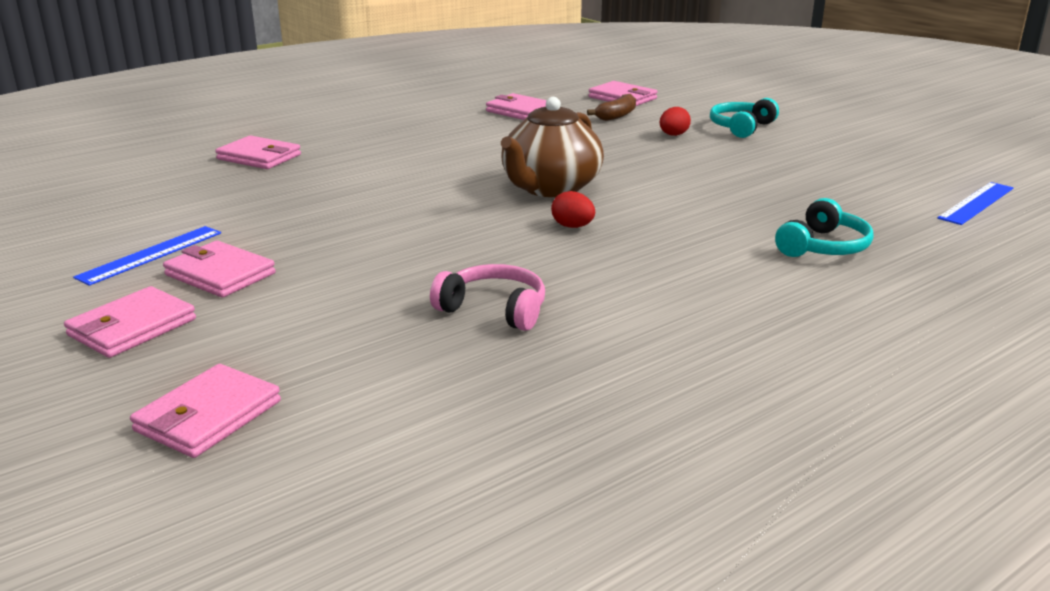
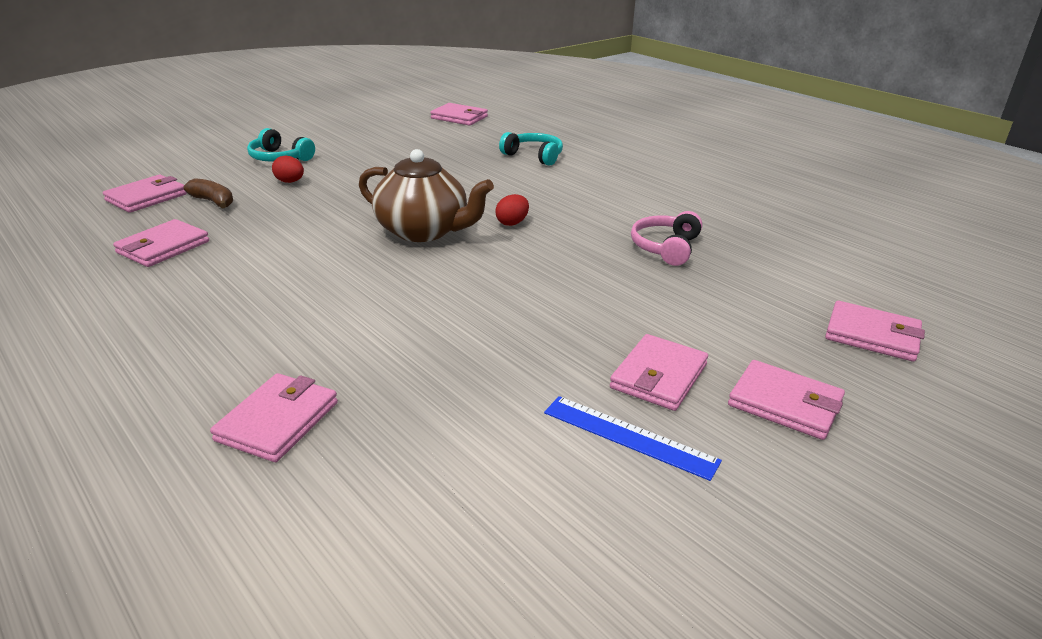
camera: 95 degrees left, 5 degrees up
(976, 203) = (459, 117): blue ruler -> pink wallet

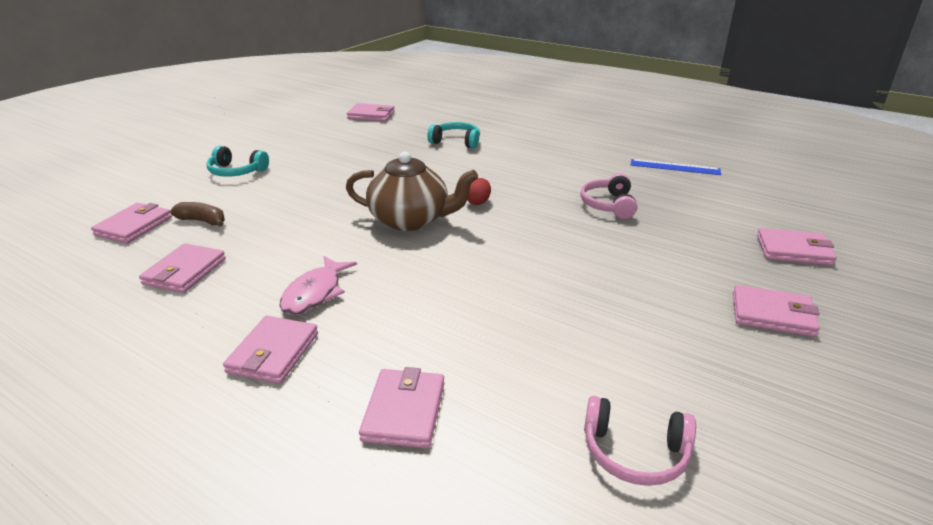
camera: 15 degrees left, 0 degrees up
(272, 289) = (315, 293): none -> pink fish
(290, 182) = (262, 192): red egg -> none
(496, 518) = (634, 452): none -> pink headphones
(629, 436) = (685, 363): blue ruler -> blue ruler (675, 167)
(659, 376) = (673, 310): pink wallet -> pink wallet (273, 353)

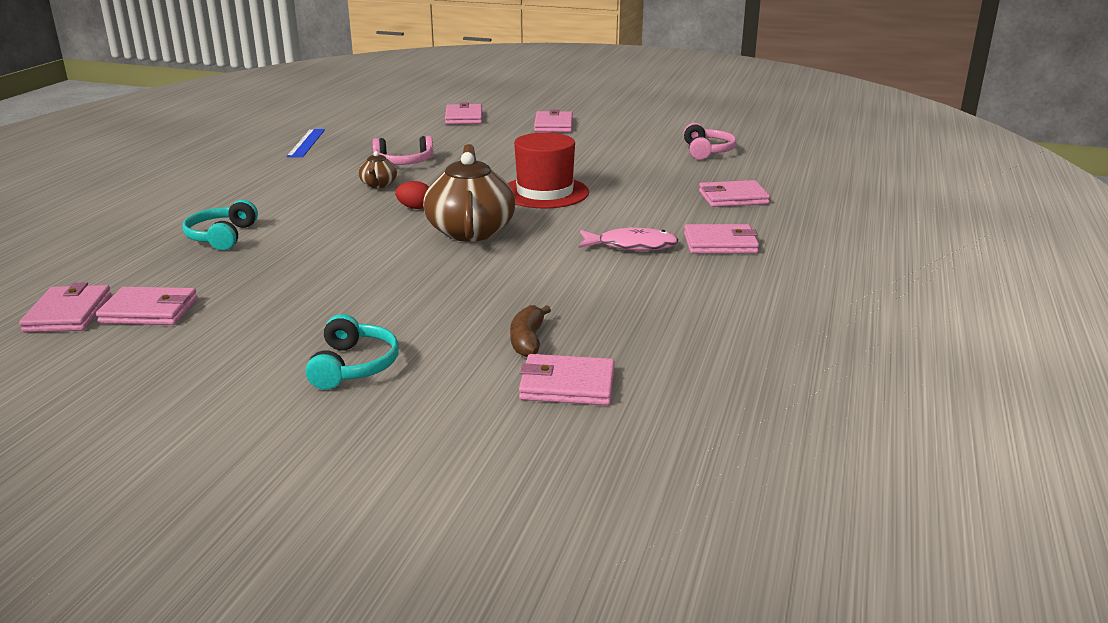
camera: 105 degrees left, 5 degrees down
(185, 271) = (643, 313): pink wallet -> pink wallet (149, 311)
(490, 267) = (544, 192): none -> red hat
(544, 191) = (378, 185): none -> brown teapot

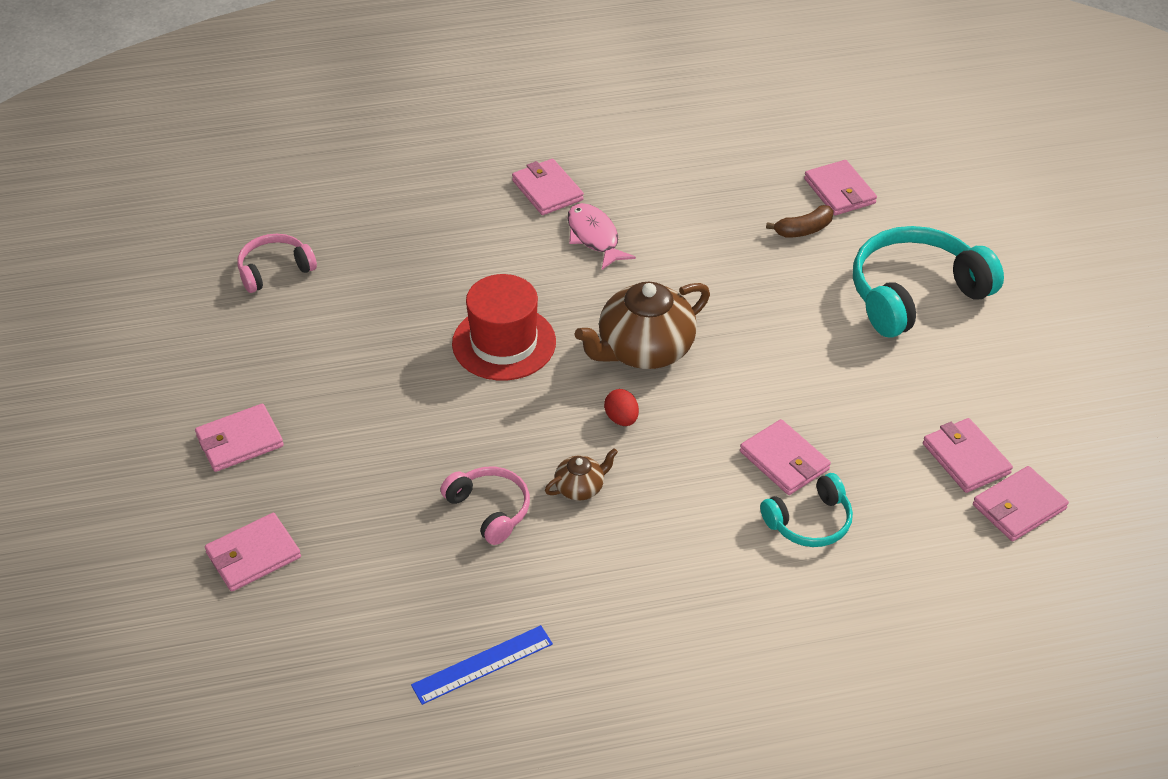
camera: 120 degrees left, 20 degrees up
(353, 366) = (915, 294): turquoise headphones -> turquoise headphones, size x1.83
(733, 198) = (423, 212): pink wallet -> pink wallet (784, 460)

